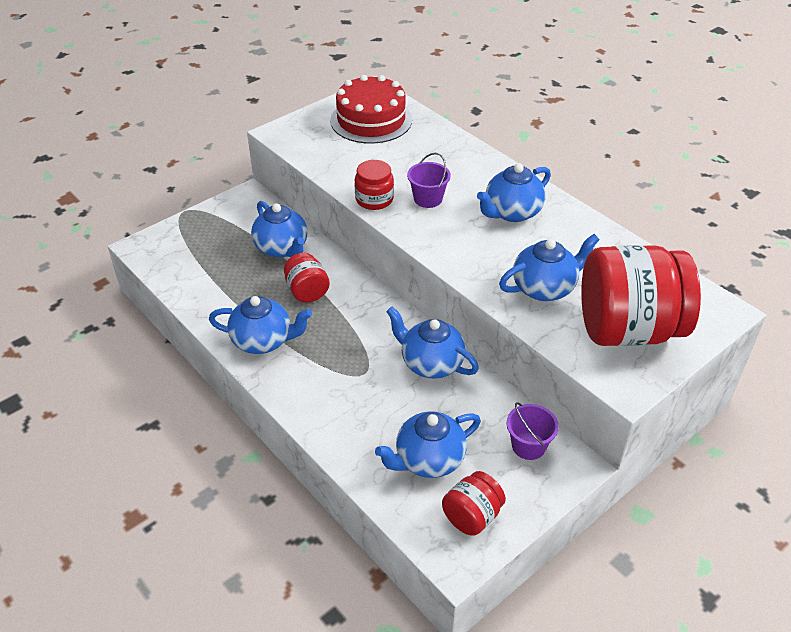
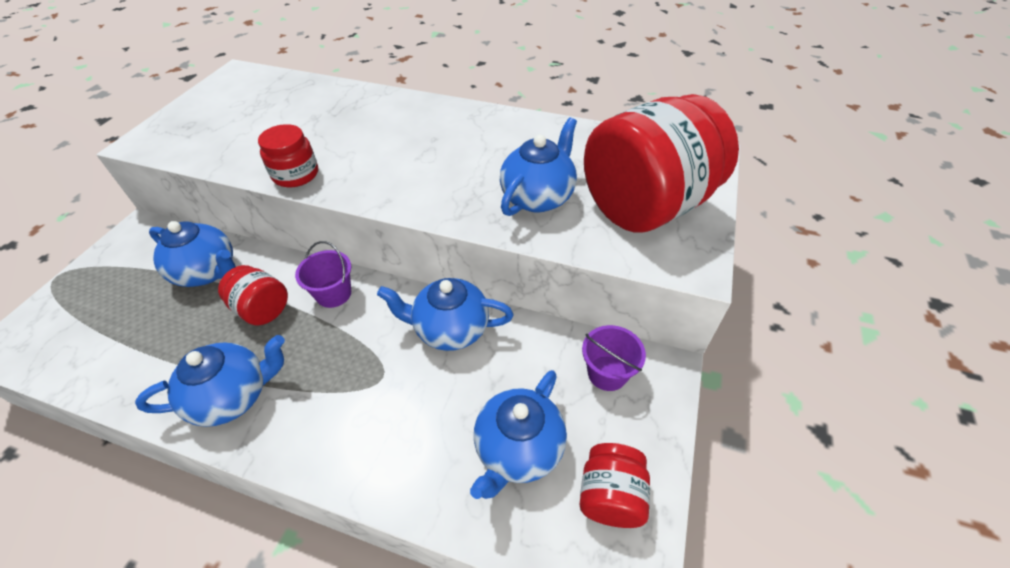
camera: 30 degrees left, 5 degrees up
(371, 120) = (249, 99): red cake -> none
(428, 199) = (357, 153): purple bucket -> purple bucket (333, 294)
(512, 212) = (453, 137): blue teapot -> none

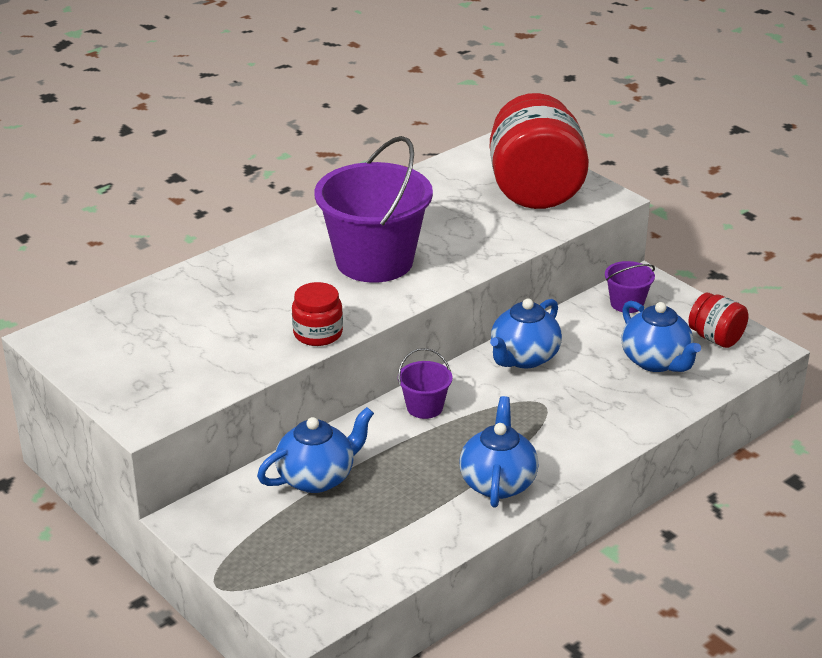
camera: 60 degrees left, 15 degrees down
(262, 309) = (406, 451): red jar -> none
(430, 160) = (374, 261): none -> purple bucket
(538, 197) = (479, 229): blue teapot -> none

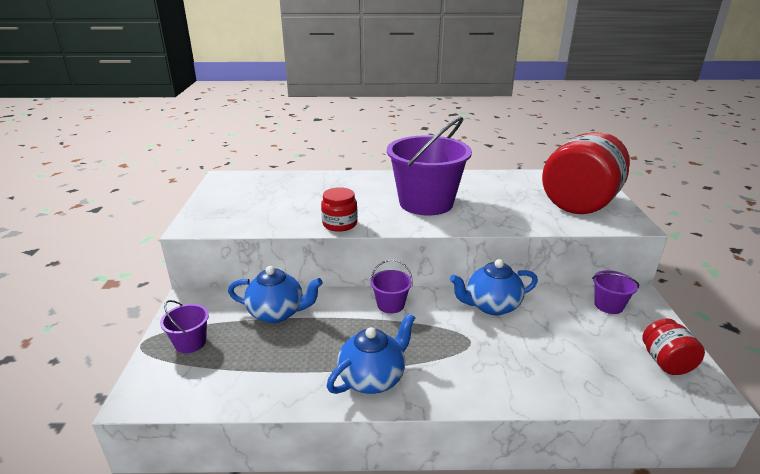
camera: 40 degrees right, 5 degrees down
(271, 554) = (190, 342): none -> purple bucket
(656, 361) = (593, 355): blue teapot -> none

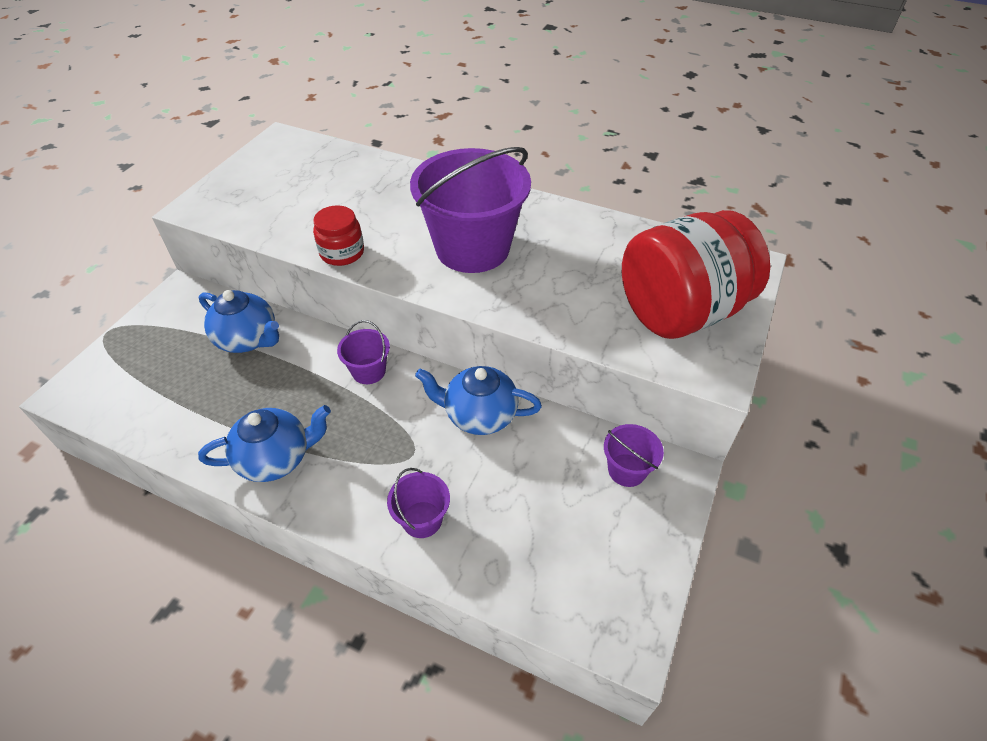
camera: 25 degrees right, 20 degrees up
(190, 342) = (147, 347): purple bucket -> purple bucket (422, 519)
(666, 362) = (616, 579): red jar -> none

